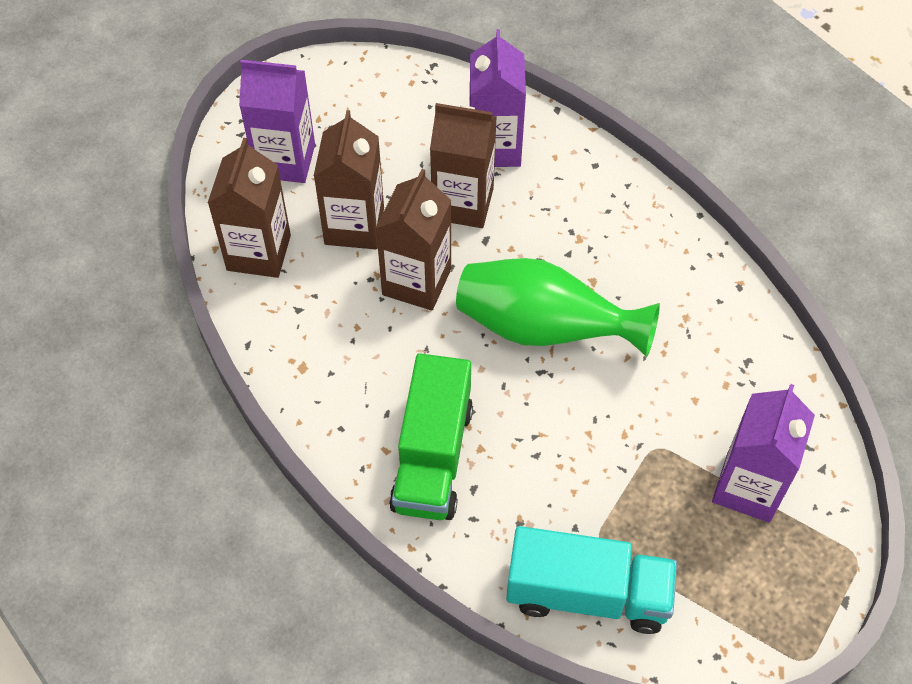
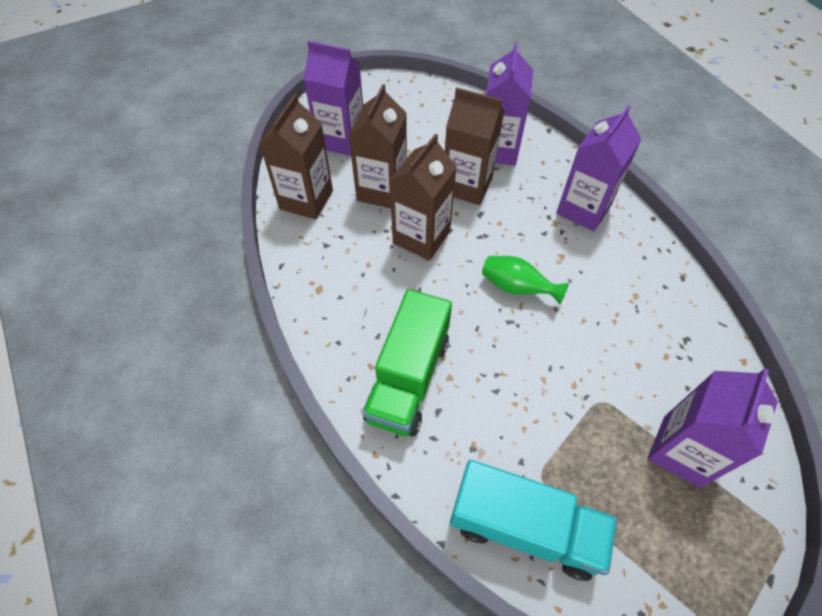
camera: 10 degrees right, 0 degrees up
(543, 329) = (517, 287): green vase -> green vase, size x0.52
(613, 215) = (583, 209): none -> purple carton

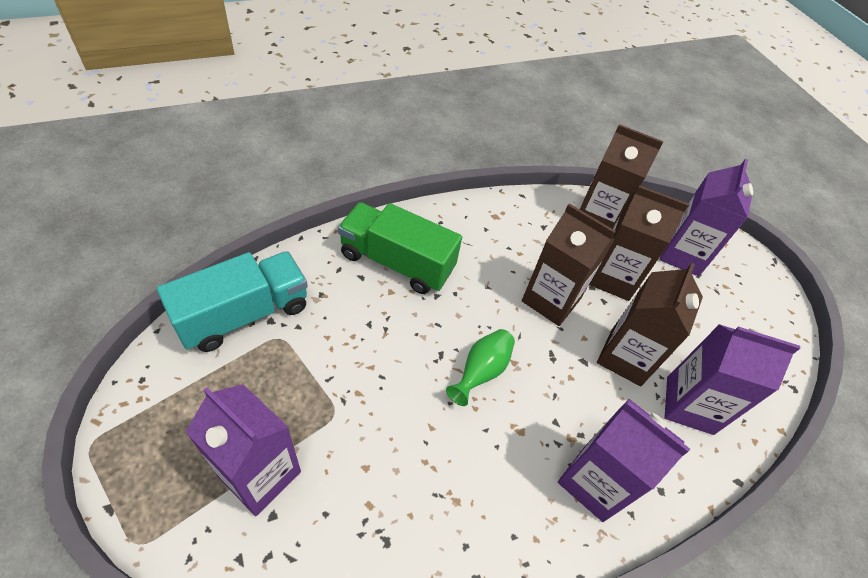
camera: 90 degrees right, 5 degrees down
(524, 527) = (244, 314): turquoise truck -> turquoise truck turned 150 degrees counterclockwise

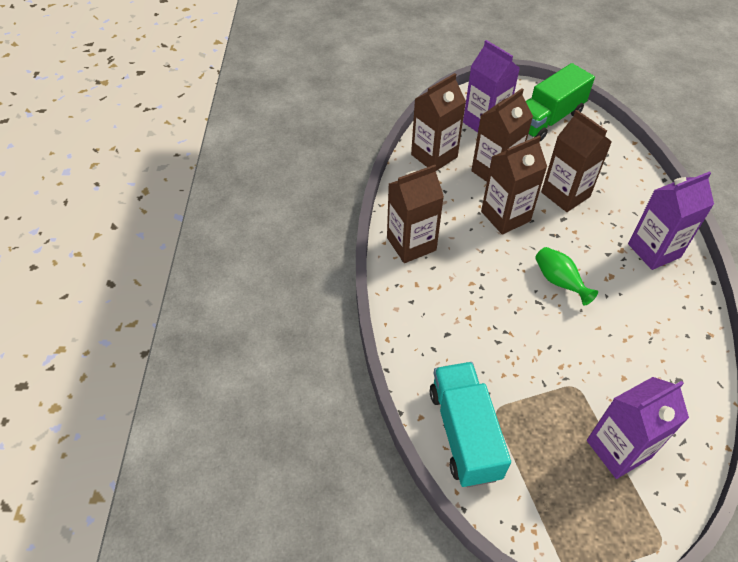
camera: 60 degrees left, 0 degrees up
(397, 262) = (438, 304): green truck -> green truck (547, 119)
(463, 224) = (411, 244): none -> brown carton
(689, 405) = (608, 178): purple carton -> none

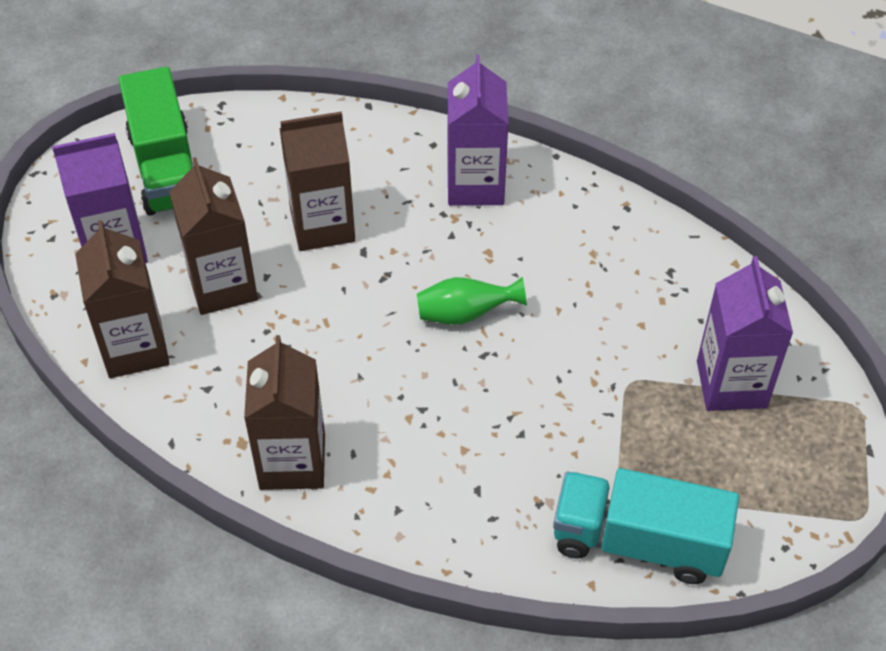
camera: 65 degrees left, 0 degrees up
(505, 216) = (316, 316): brown carton -> none

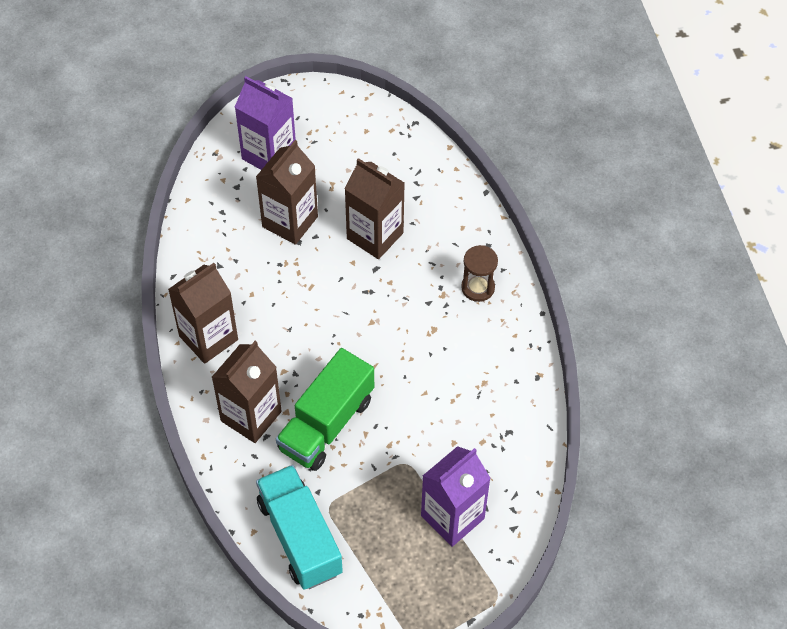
camera: 50 degrees right, 5 degrees up
(135, 348) = (214, 214): brown carton -> brown carton (251, 416)
(166, 168) = (344, 134): green truck -> green truck (326, 424)
(465, 314) = (378, 349): green vase -> none
(475, 185) = (478, 287): purple carton -> brown hourglass

